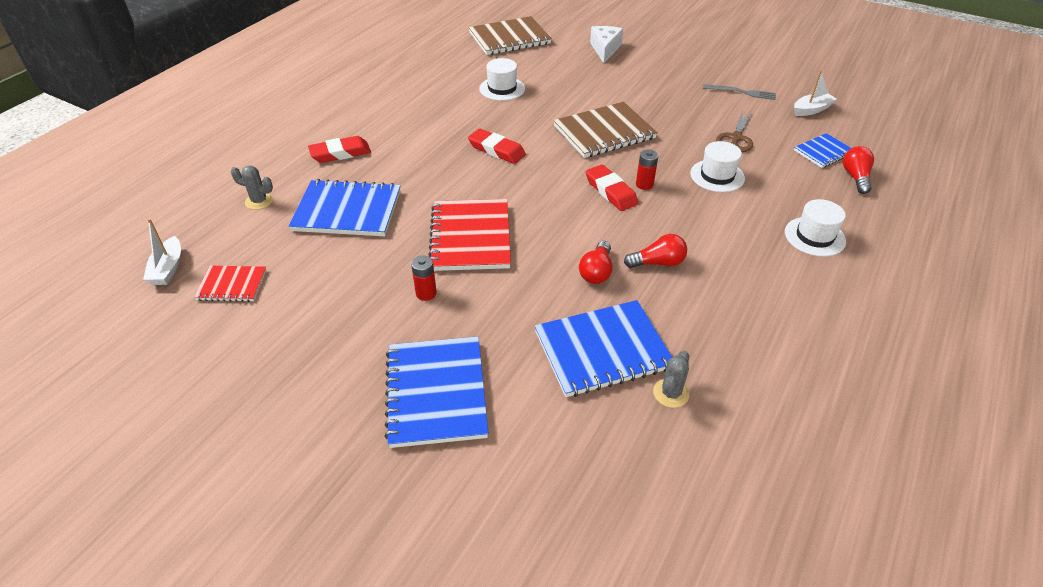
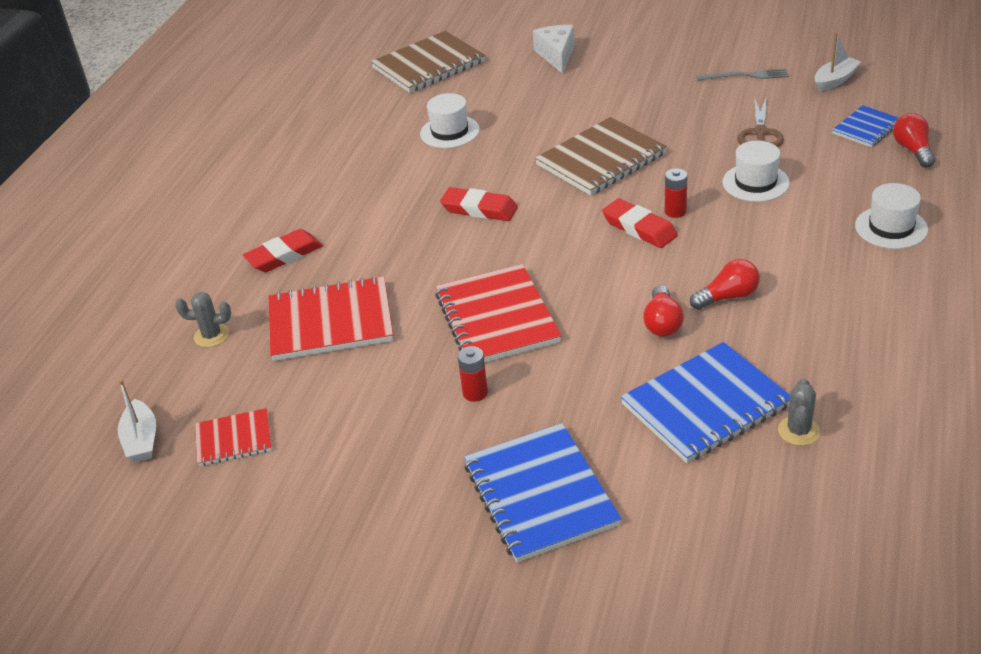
camera: 10 degrees left, 5 degrees down
(347, 211) = (330, 322): blue notebook -> red notebook

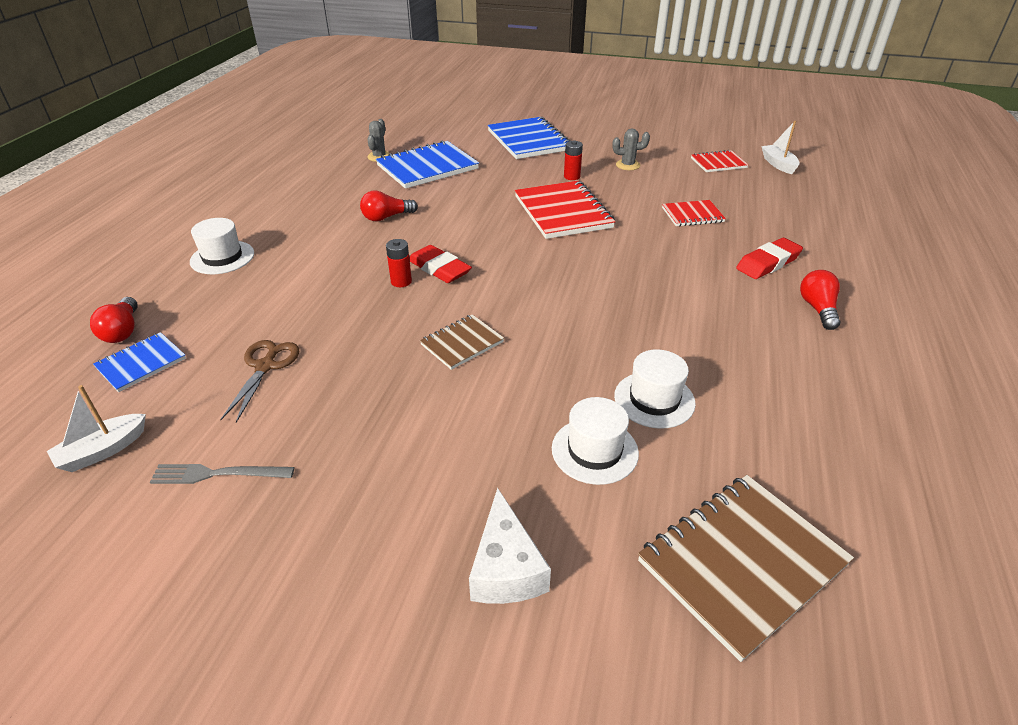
camera: 175 degrees right, 0 degrees up
(211, 336) = (782, 211): grey cactus -> grey cactus (628, 165)
(330, 322) = (692, 215): red notebook -> red notebook, size x0.55
(479, 209) = (593, 295): red eraser -> none
(601, 159) = (462, 343): brown notebook -> brown notebook, size x0.55
(662, 323) = (441, 205): red light bulb -> red light bulb (817, 309)
(755, 183) = (310, 305): white hat -> white hat (594, 450)

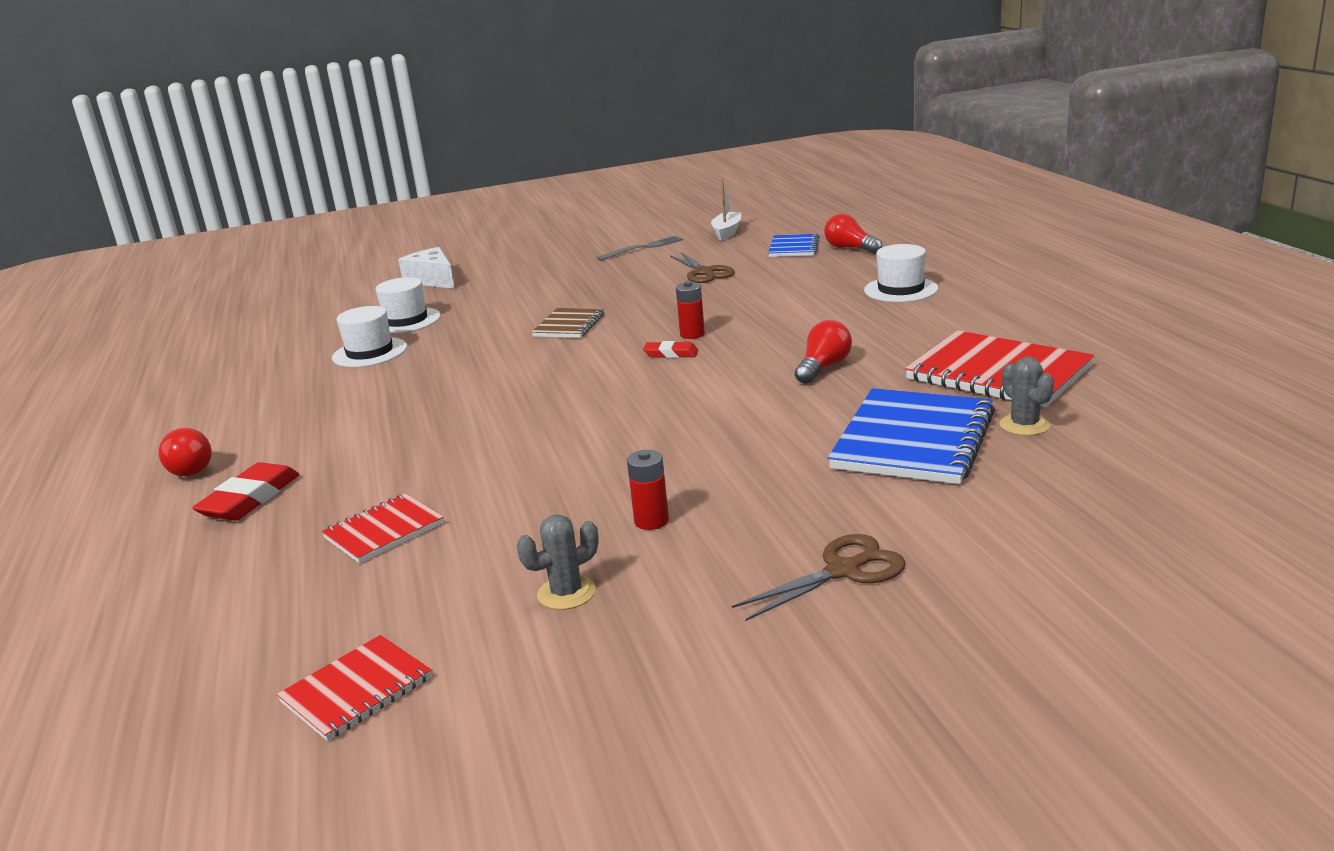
camera: 150 degrees right, 15 degrees down
(439, 269) = (671, 354): red eraser -> red eraser, size x0.59
(528, 141) = (844, 570): blue notebook -> brown scissors
(563, 212) = (600, 457): red notebook -> red notebook (998, 373)
(742, 563) = (288, 319): brown notebook -> none
(778, 164) = (191, 754): white boat -> none

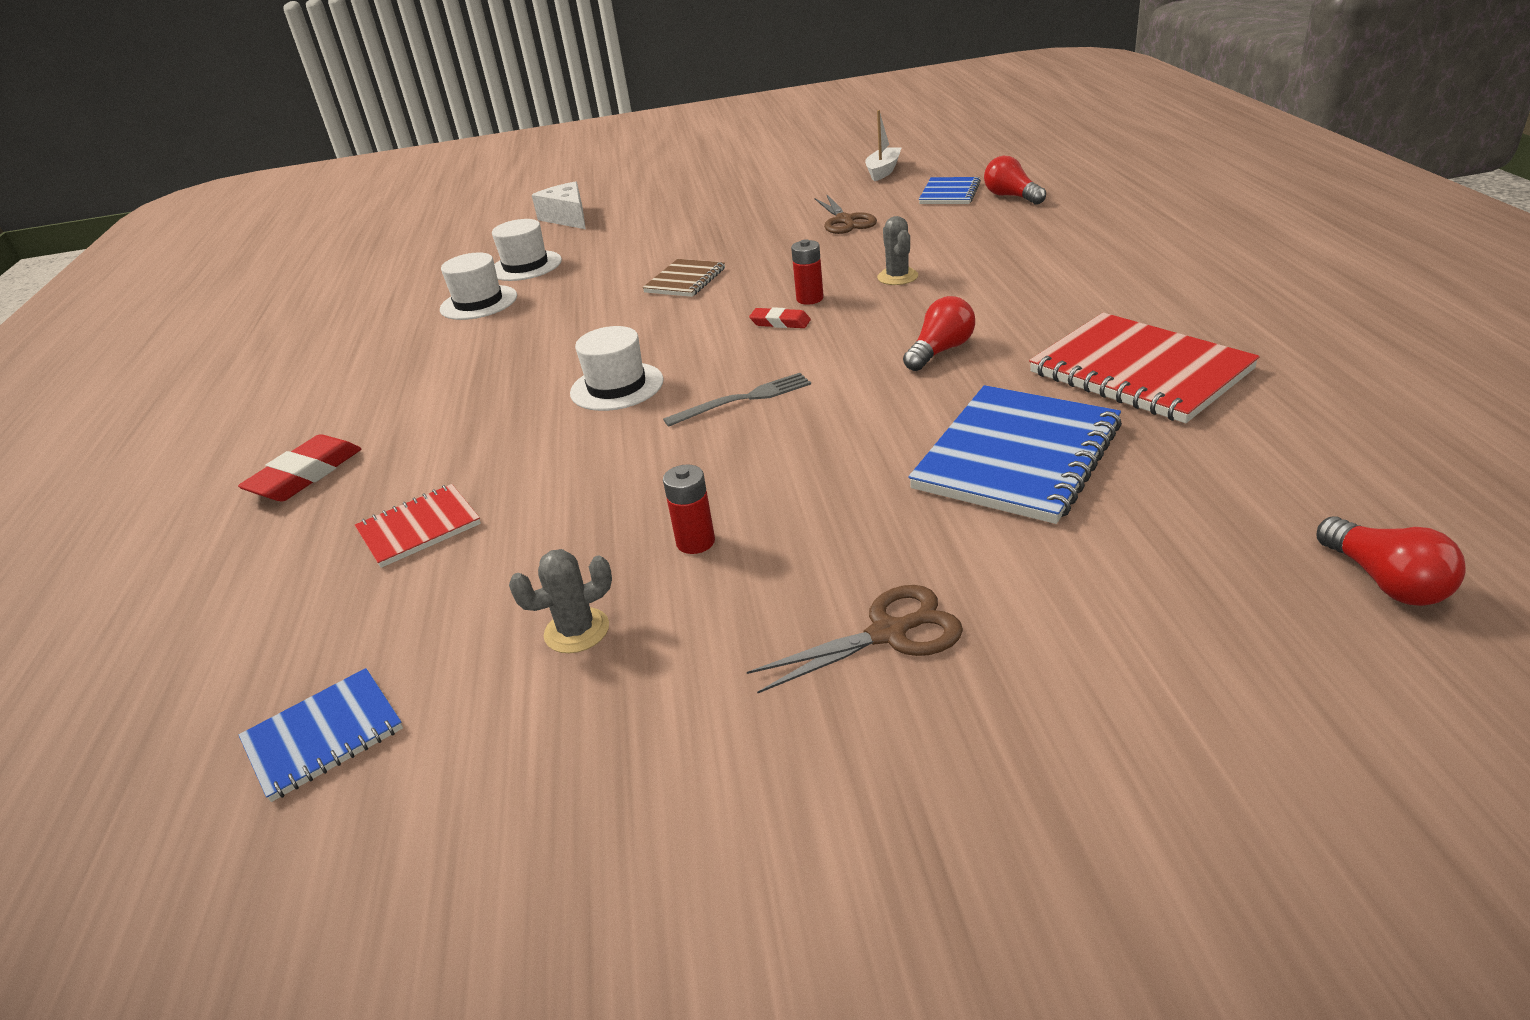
camera: 10 degrees right, 10 degrees up
(189, 467) = (263, 431): red light bulb -> red light bulb (1385, 581)
(356, 690) = (323, 736): red notebook -> blue notebook
(643, 248) = (789, 187): grey fork -> grey fork (743, 399)
(901, 289) = (1054, 252): white hat -> white hat (617, 387)
(1024, 425) = (1154, 446): grey cactus -> grey cactus (897, 277)

